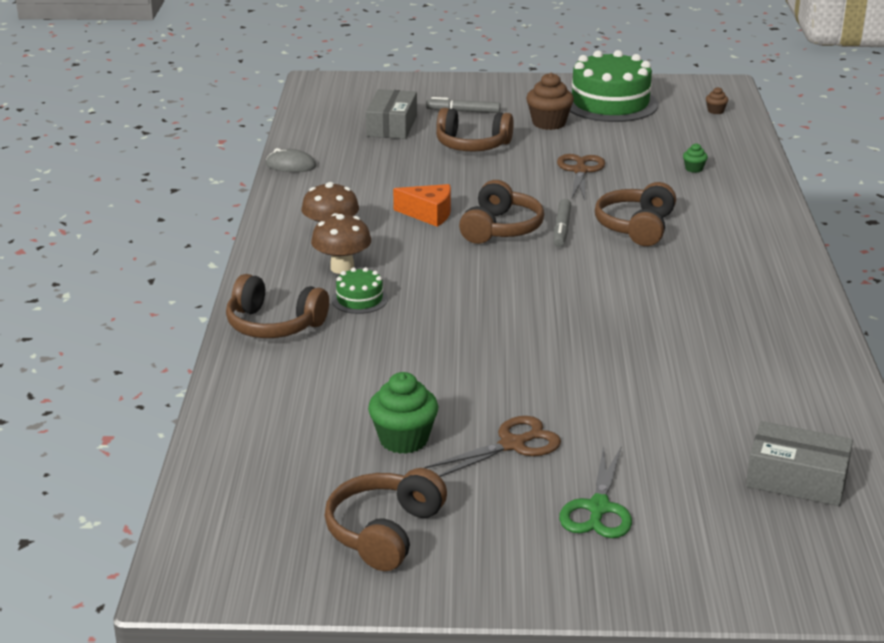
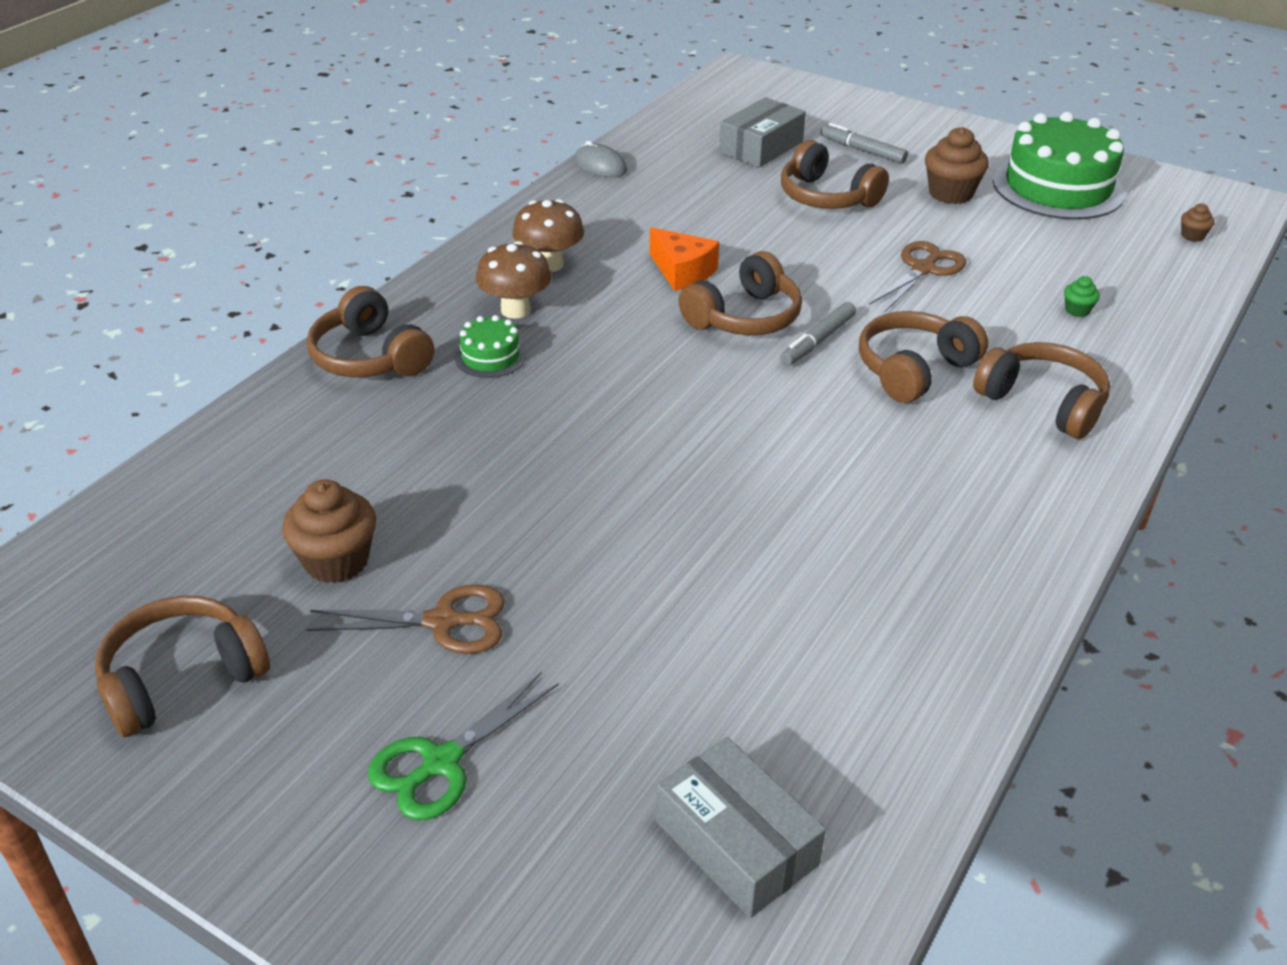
camera: 30 degrees right, 10 degrees up
(403, 439) = (336, 561): green cupcake -> brown cupcake
(726, 223) = (1042, 403): none -> brown headphones

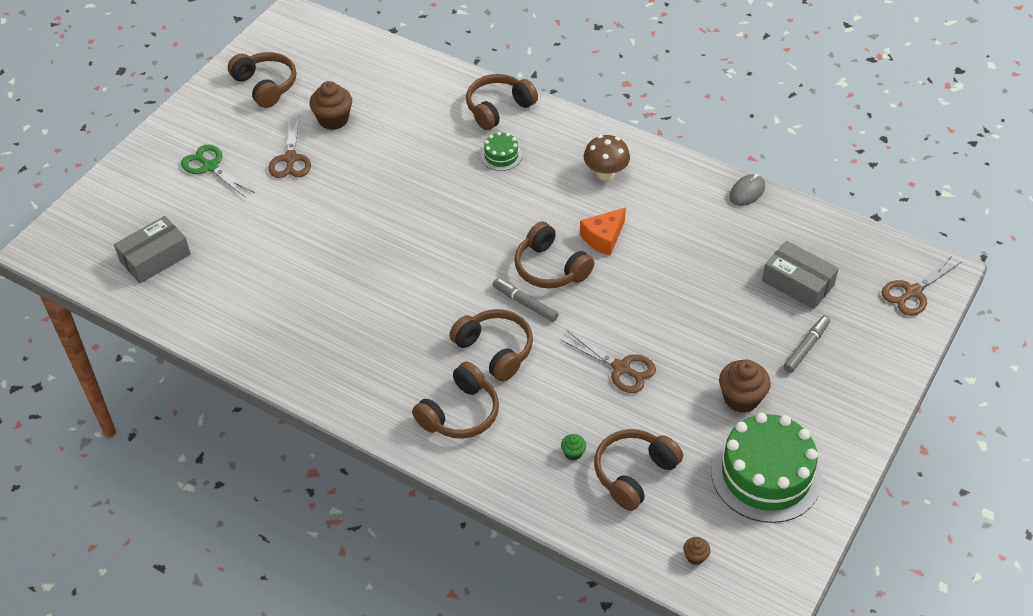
camera: 90 degrees right, 10 degrees up
(515, 310) = (551, 162): brown mushroom -> none
(770, 88) = (913, 292): none -> brown scissors
(827, 197) = (721, 319): brown headphones -> brown headphones (634, 473)

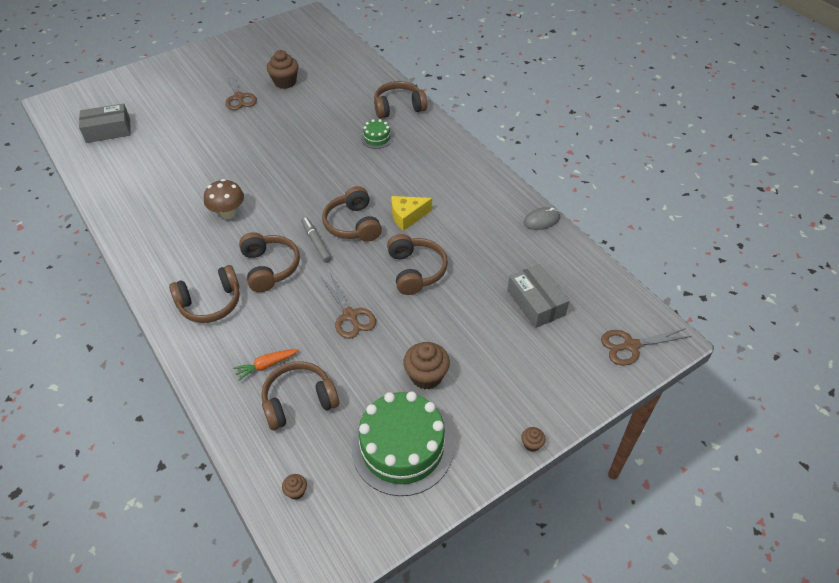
camera: 25 degrees right, 0 degrees up
(210, 167) = (187, 87): green scissors -> none
(265, 86) = (260, 50): brown headphones -> brown headphones (415, 271)
(290, 159) = (239, 97): brown scissors -> brown scissors turned 45 degrees counterclockwise
(573, 453) = (266, 365): green cupcake -> orange carrot
(603, 238) = (407, 216): orange cheese -> yellow cheese
(605, 174) = (442, 173): brown mushroom -> brown mushroom (228, 213)
(806, 347) = (508, 356): grey marker -> none
(881, 422) = (531, 444): none -> brown cupcake

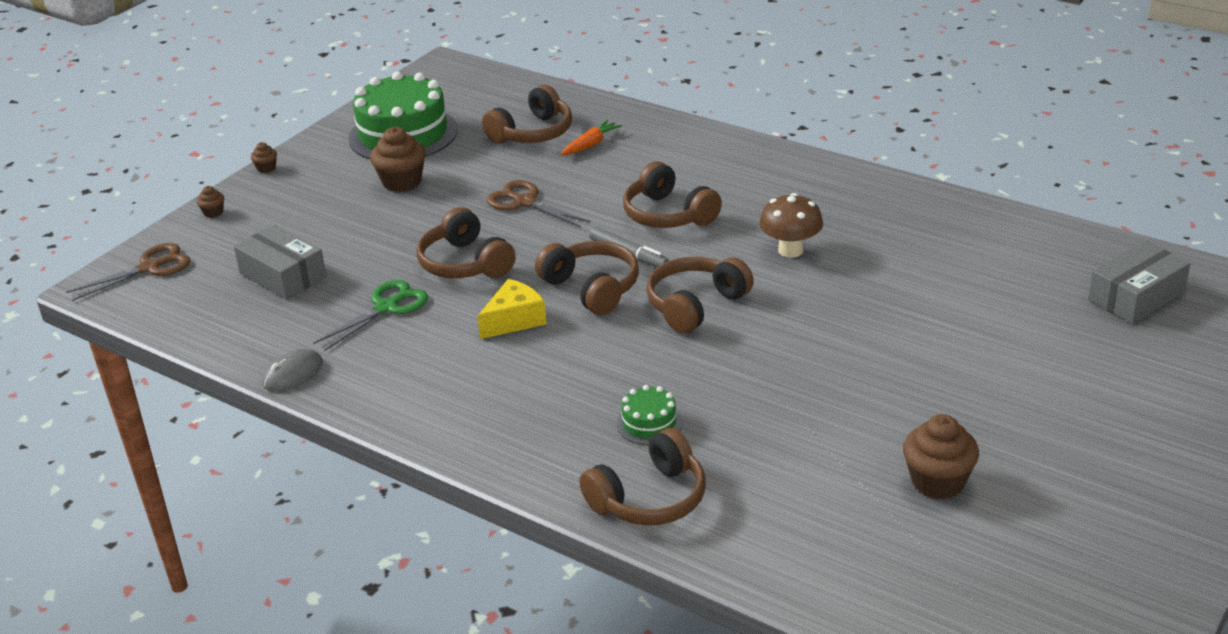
camera: 160 degrees right, 15 degrees down
(210, 303) = (708, 168): brown headphones -> brown headphones (695, 305)
(239, 97) = (991, 420): brown scissors -> none
(296, 491) = (491, 90): brown cupcake -> brown cupcake (213, 212)
(476, 251) = (386, 307): none -> green scissors

